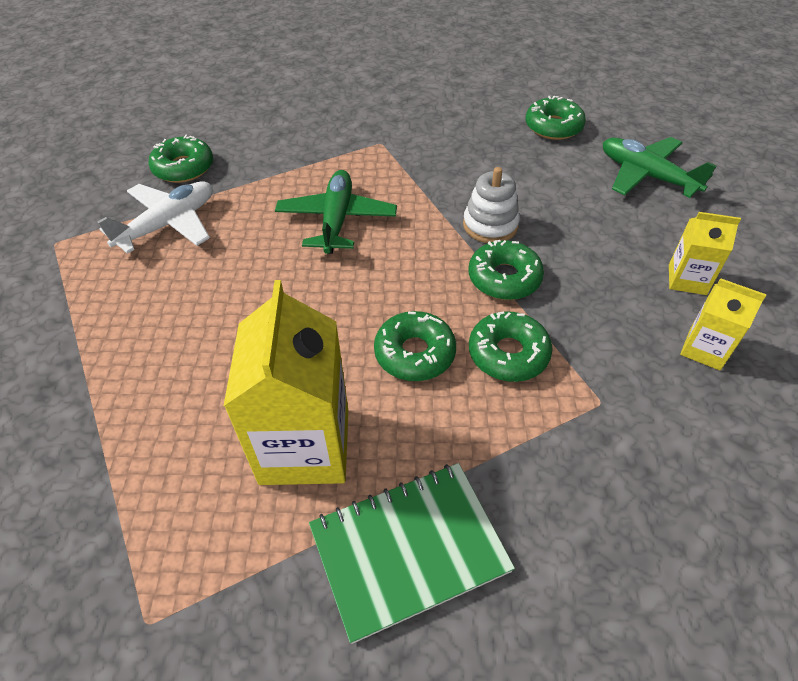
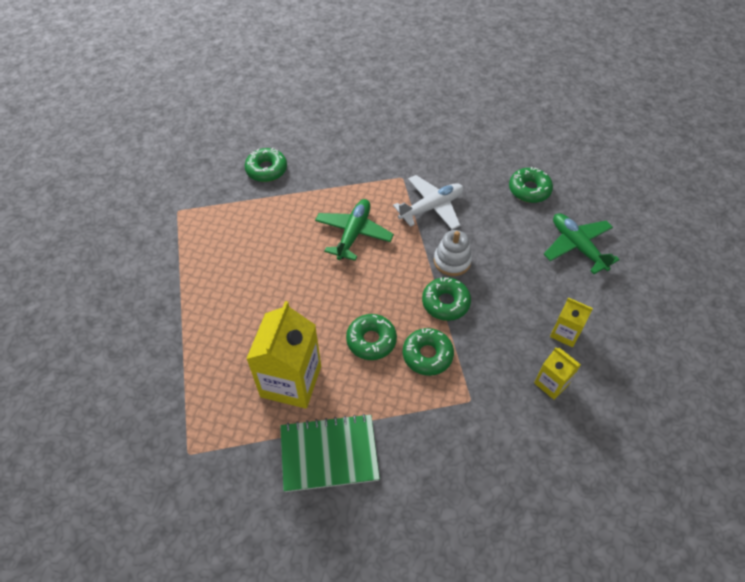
camera: 15 degrees right, 5 degrees up
(168, 224) = (248, 213): white plane -> white plane (431, 207)

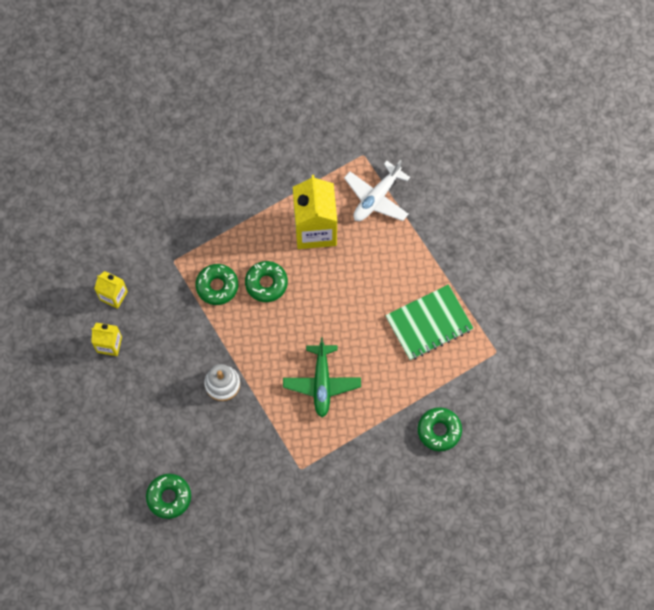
camera: 160 degrees right, 15 degrees up
(329, 453) = (264, 188): green notebook -> green notebook (429, 323)
(431, 207) = (259, 440): white plane -> white plane (376, 197)
(445, 303) = (216, 339): green donut -> none
(577, 246) = (111, 440): green plane -> none

